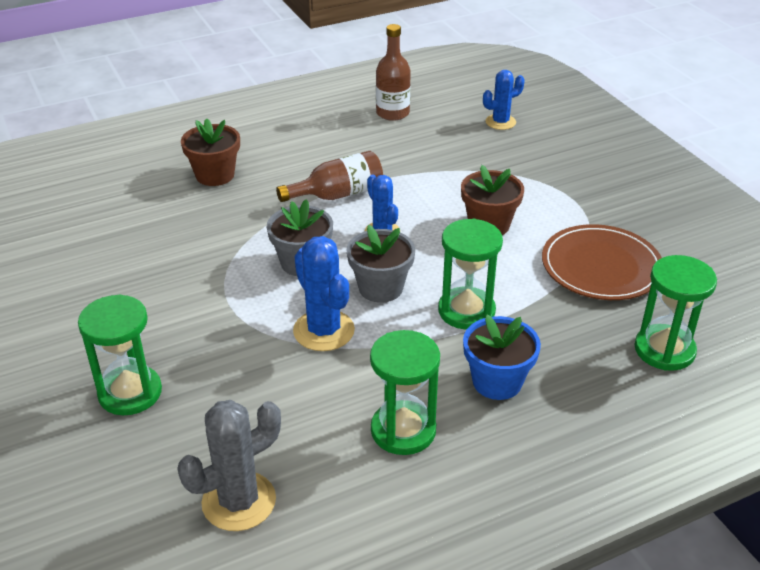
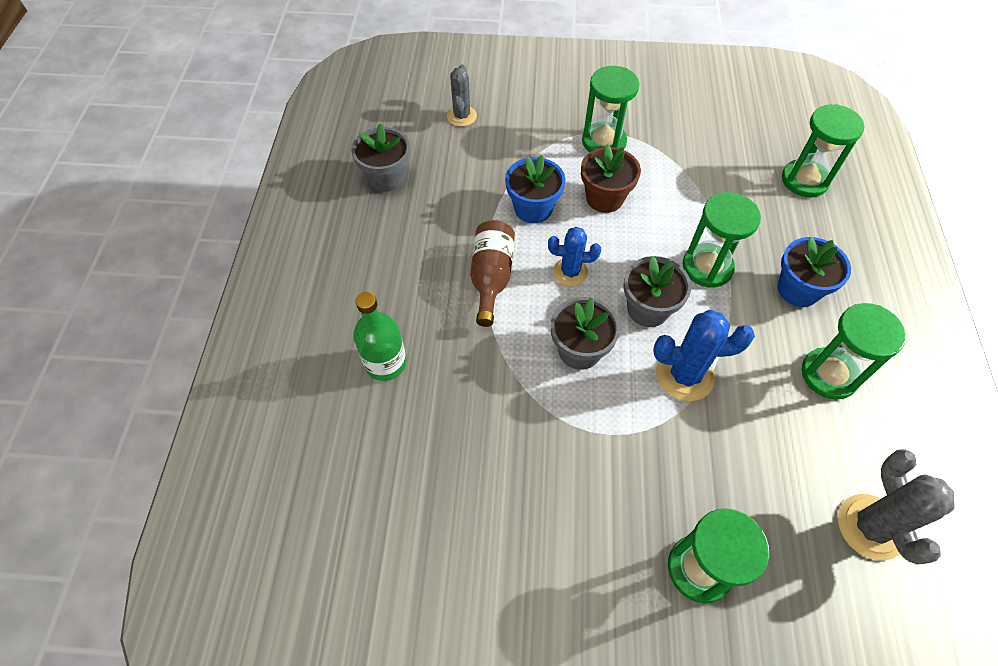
camera: 60 degrees left, 20 degrees up
(215, 175) = (385, 363): brown flower pot -> green bottle
(392, 113) = (387, 177): brown bottle -> grey flower pot
(434, 191) = (533, 208): none -> blue flower pot
(500, 122) = (462, 116): blue cactus -> grey cactus
(560, 203) = (604, 142): none -> green hourglass
(601, 266) = (696, 162): brown plate -> none

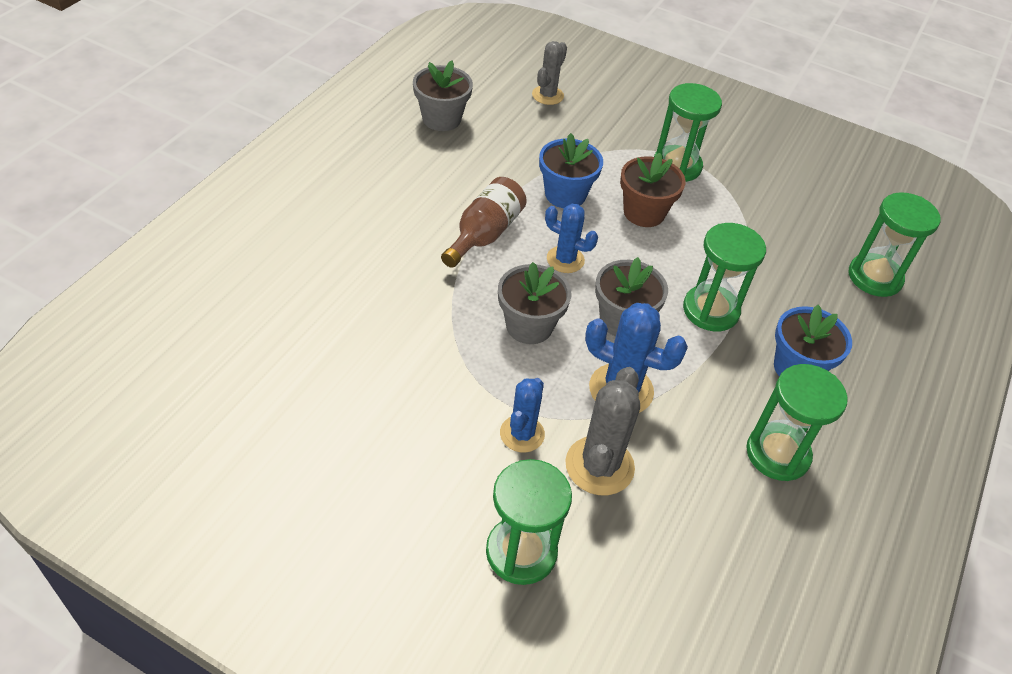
camera: 20 degrees right, 10 degrees down
(385, 363) = (339, 261): green bottle -> none
(634, 457) = (522, 434): none -> blue cactus
(870, 527) = (727, 601): grey cactus -> grey cactus (599, 466)

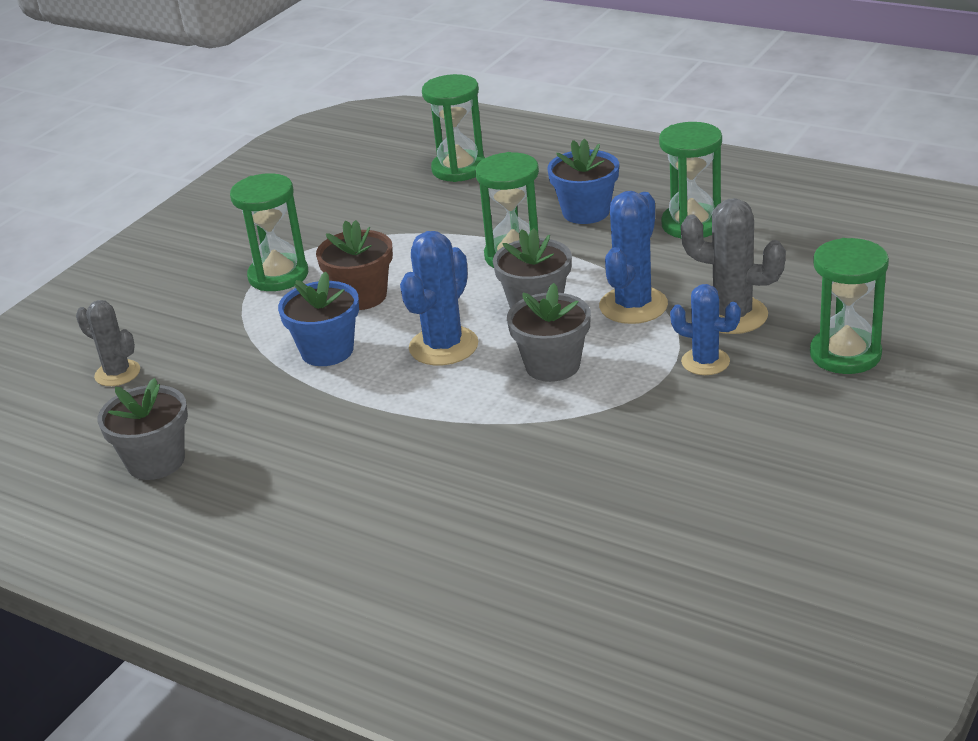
camera: 80 degrees left, 15 degrees down
(484, 234) = (401, 406): brown bottle -> none
(565, 260) = (443, 346): blue cactus -> blue cactus, size x1.52

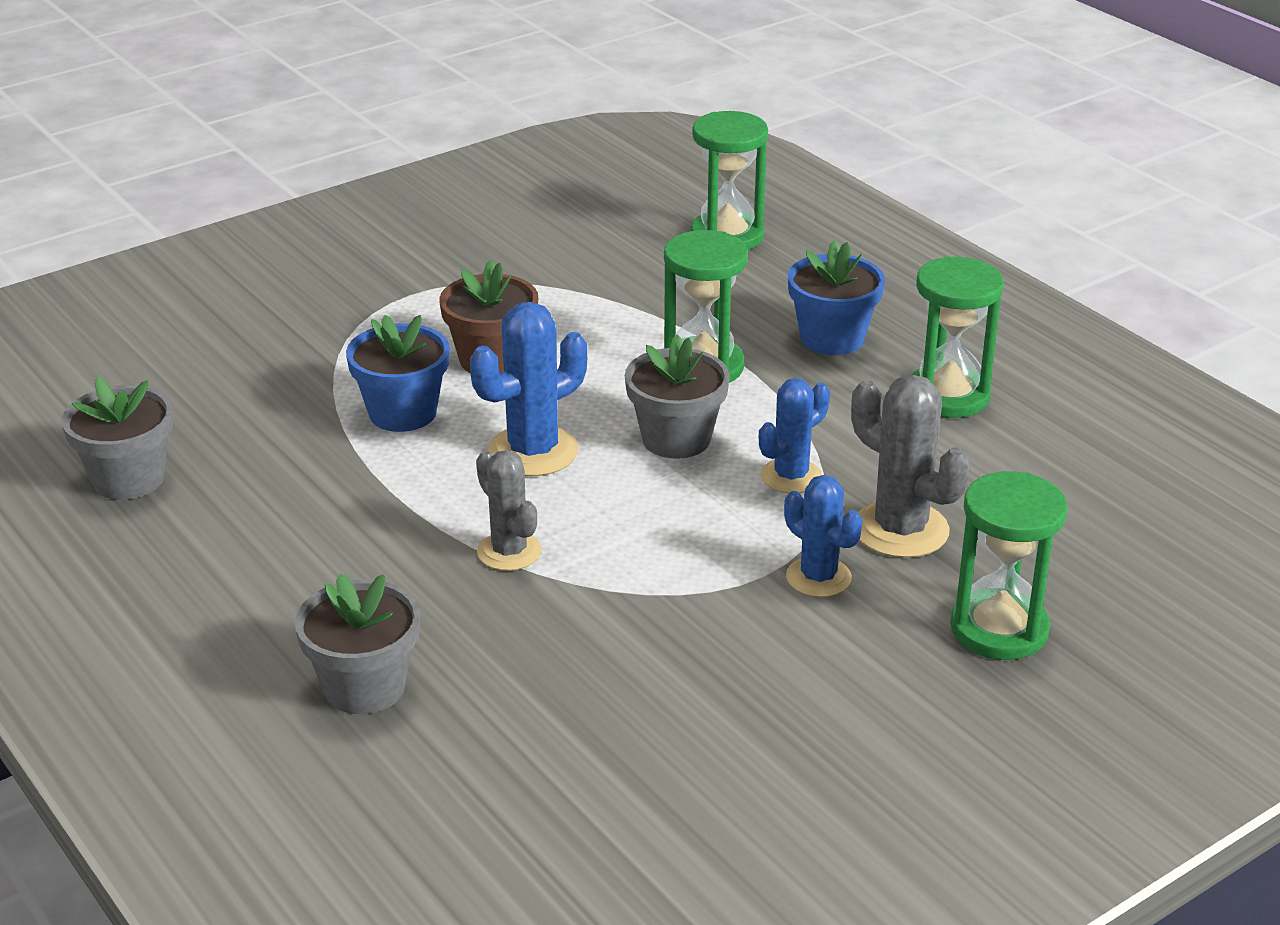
camera: 20 degrees right, 0 degrees up
(117, 373) = (168, 363): grey cactus -> grey cactus (509, 552)
(278, 276) = (422, 304): green hourglass -> none
(552, 365) = (636, 518): grey flower pot -> grey flower pot (364, 687)
(633, 306) = (791, 476): blue cactus -> blue cactus, size x0.66

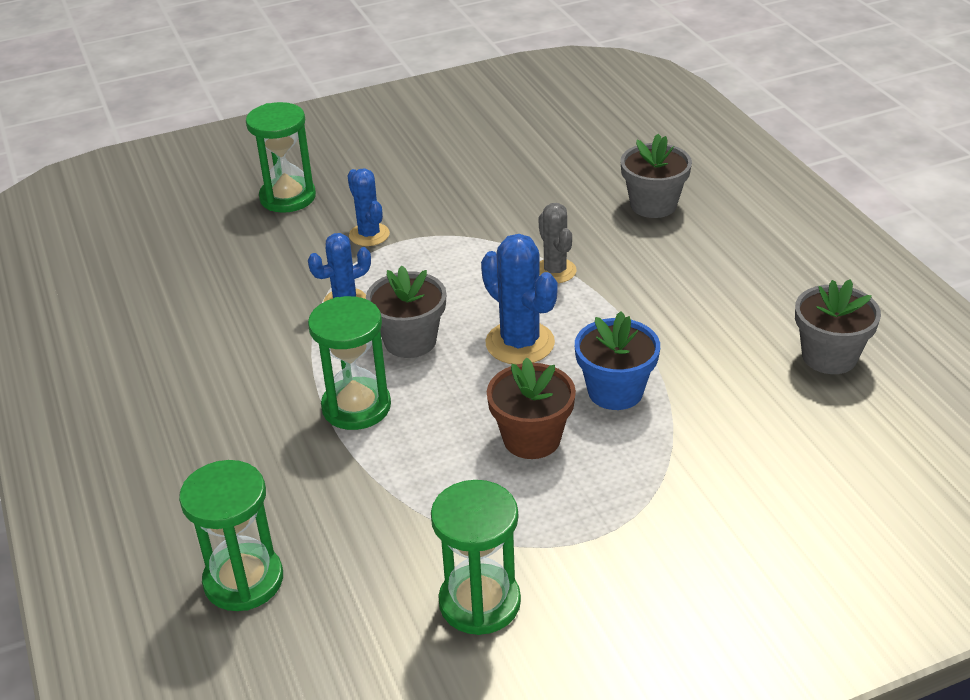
camera: 165 degrees left, 5 degrees up
(533, 451) = (520, 343): blue cactus -> blue cactus turned 75 degrees clockwise
(832, 338) = (233, 423): blue flower pot -> none
(900, 530) = (299, 257): grey cactus -> none
(948, 396) = (186, 353): green hourglass -> green hourglass (479, 602)

